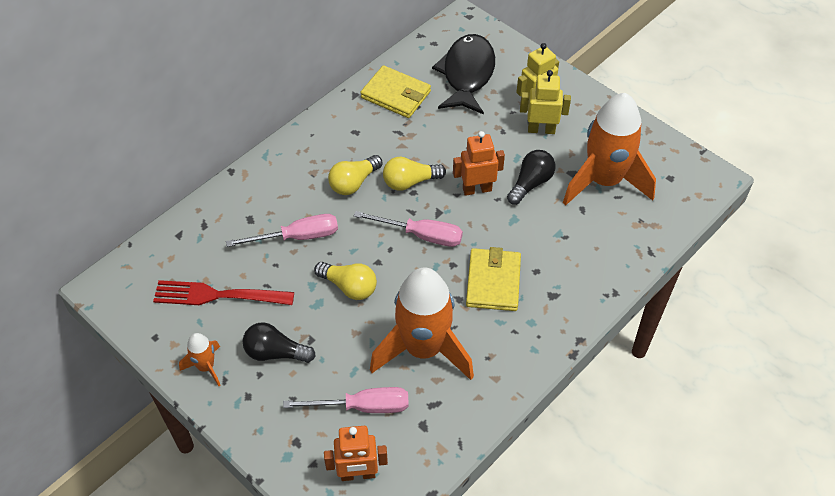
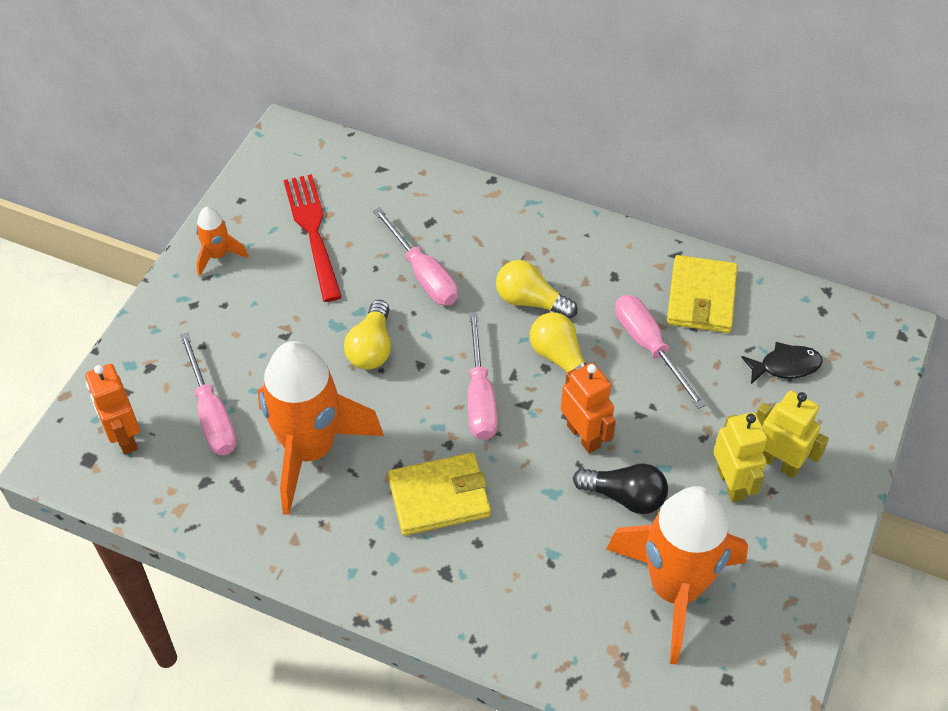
camera: 70 degrees right, 0 degrees up
(275, 353) = (256, 309): black light bulb -> none
(422, 133) = (649, 346): none -> pink screwdriver
(467, 74) = (785, 366): black fish -> black fish, size x0.50

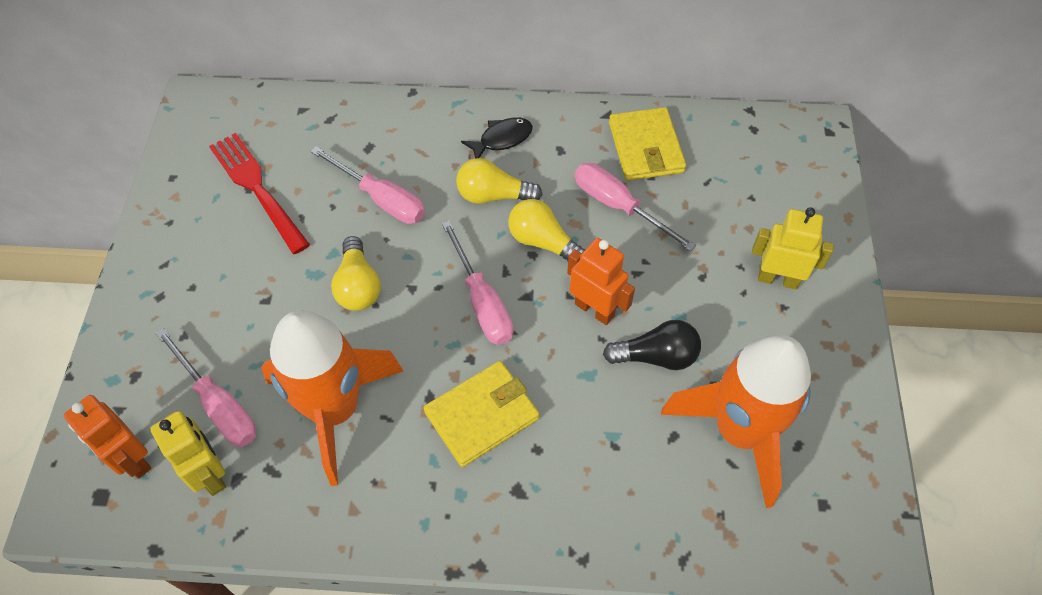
camera: 20 degrees left, 5 degrees up
(218, 255) = (168, 239): orange rocket -> none
(731, 484) = (745, 312): yellow robot -> yellow robot (210, 474)
(785, 366) = (745, 188): black fish -> black fish (502, 139)

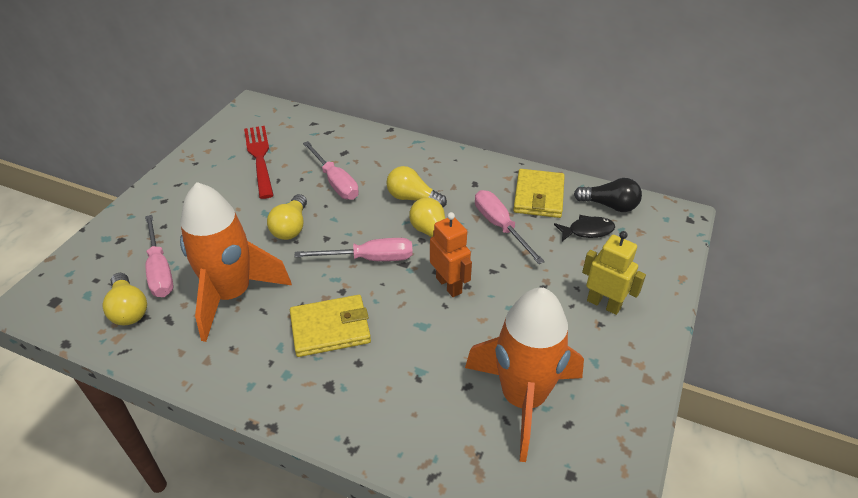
camera: 20 degrees right, 15 degrees down
(132, 459) = (87, 286): orange robot -> none
(210, 474) = (129, 309): yellow robot -> yellow light bulb
(482, 302) = (370, 259): pink screwdriver -> pink screwdriver turned 90 degrees counterclockwise
(502, 139) = (436, 168): black fish -> black fish (587, 231)
(656, 356) = (481, 328): black light bulb -> black light bulb (609, 205)

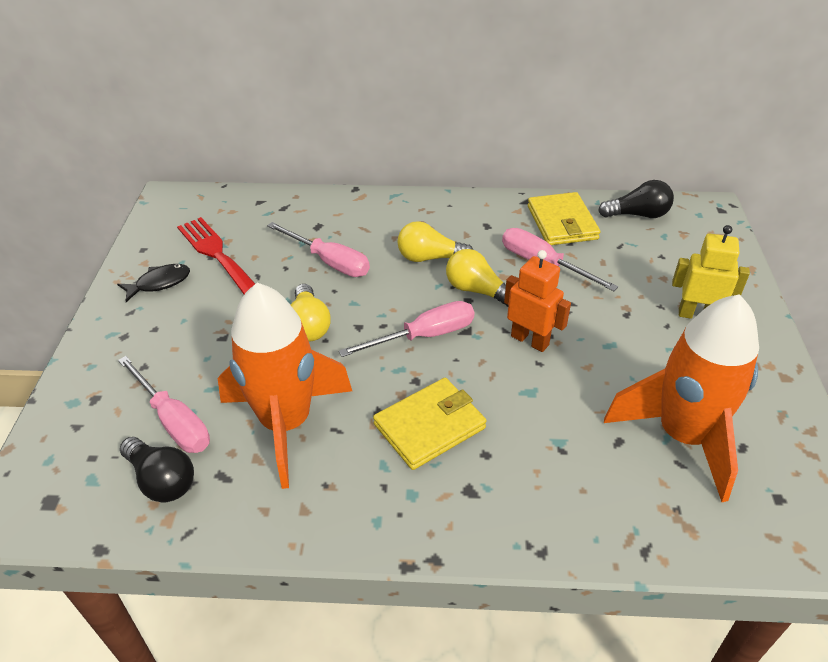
camera: 20 degrees left, 0 degrees up
(129, 309) = (162, 480): yellow light bulb -> black light bulb
(587, 231) = (633, 246): black fish -> black fish (159, 283)

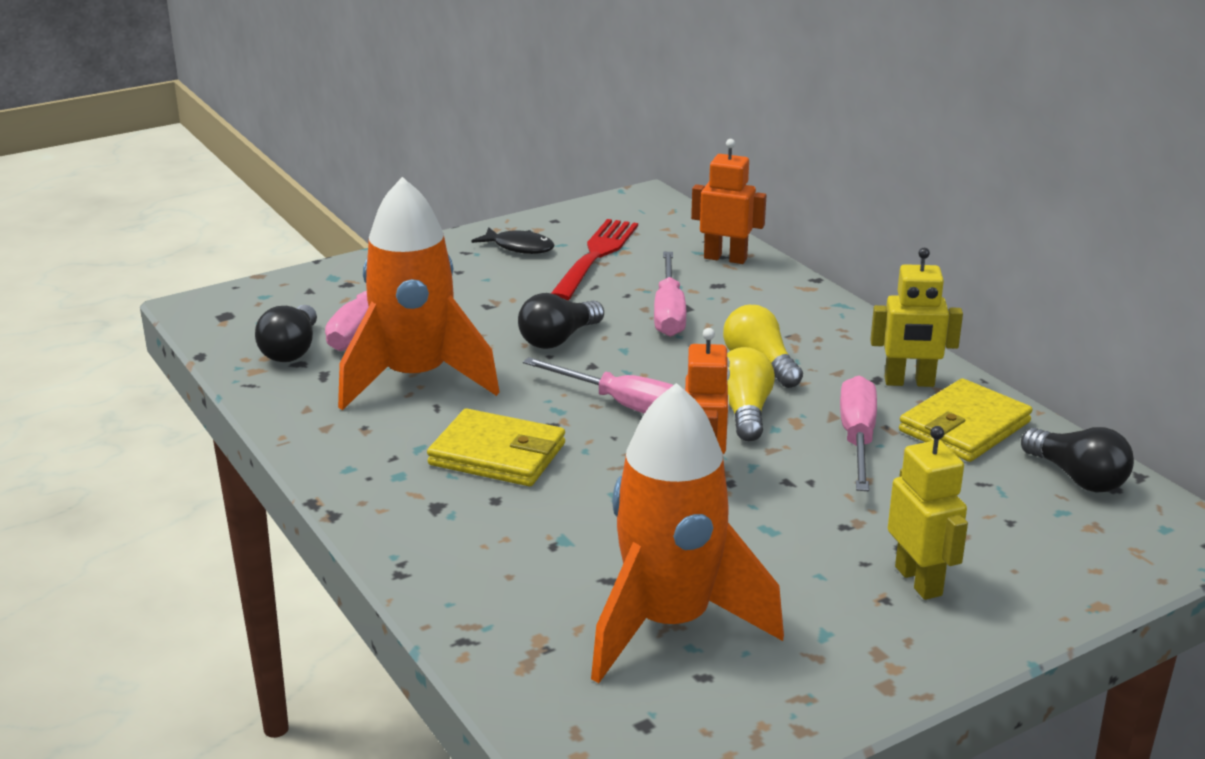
camera: 55 degrees right, 15 degrees down
(289, 207) = (725, 258): none -> orange robot
(309, 325) = (558, 339): yellow light bulb -> black light bulb
(501, 216) = (909, 382): none -> yellow robot

